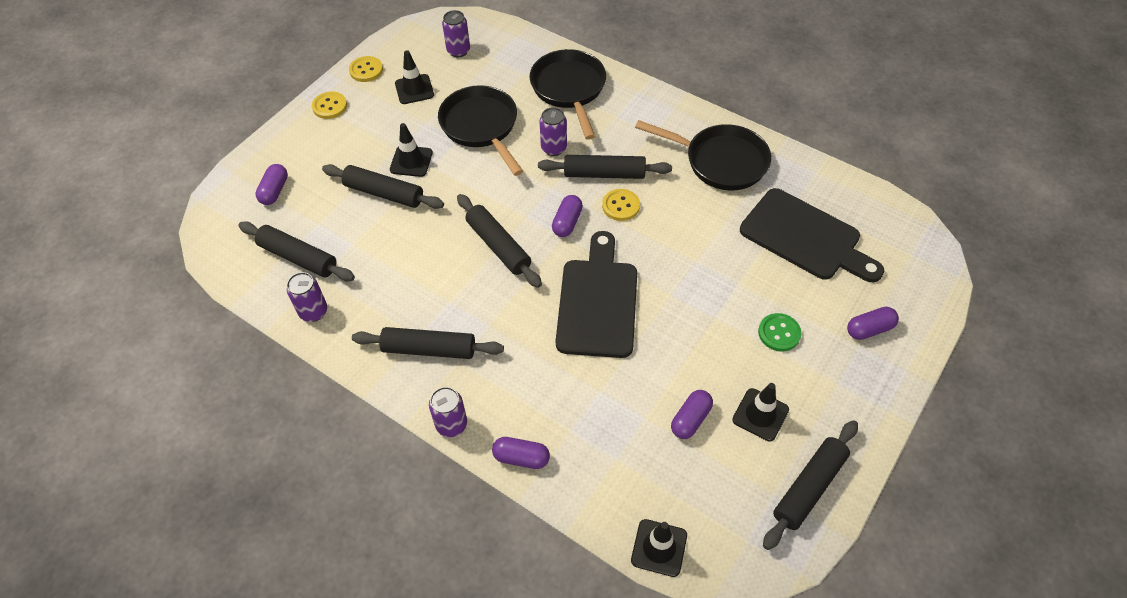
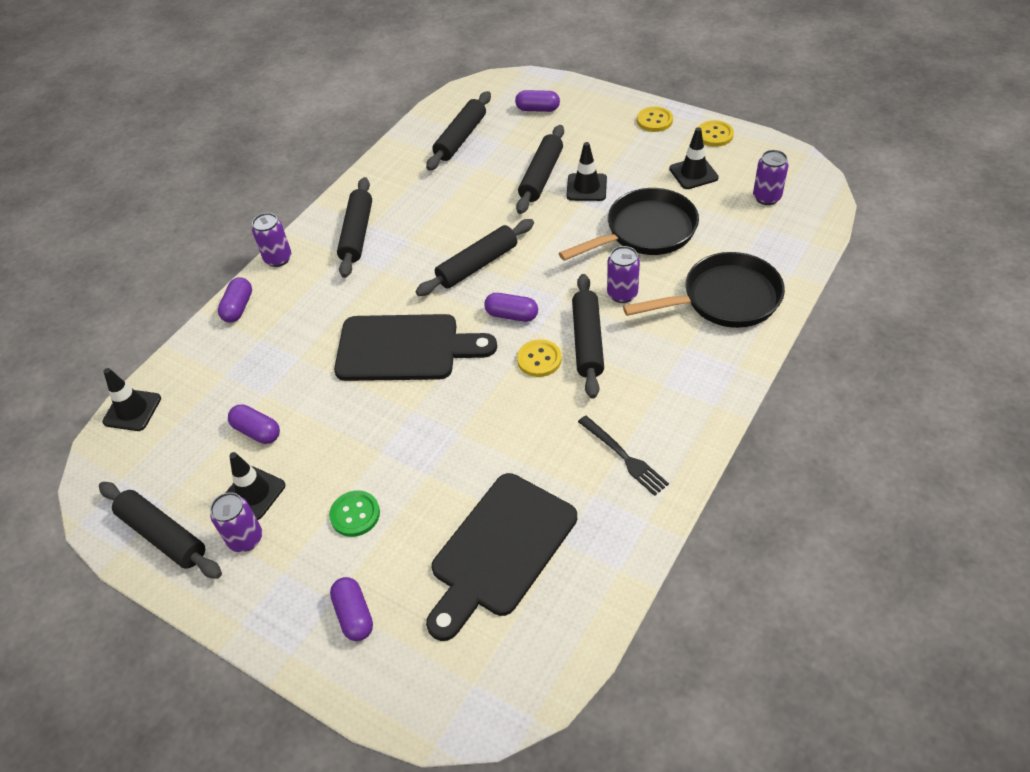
camera: 90 degrees right, 5 degrees down
(313, 312) = (401, 158): purple can -> purple can (245, 539)
(720, 161) = (624, 456): black pan -> black fork

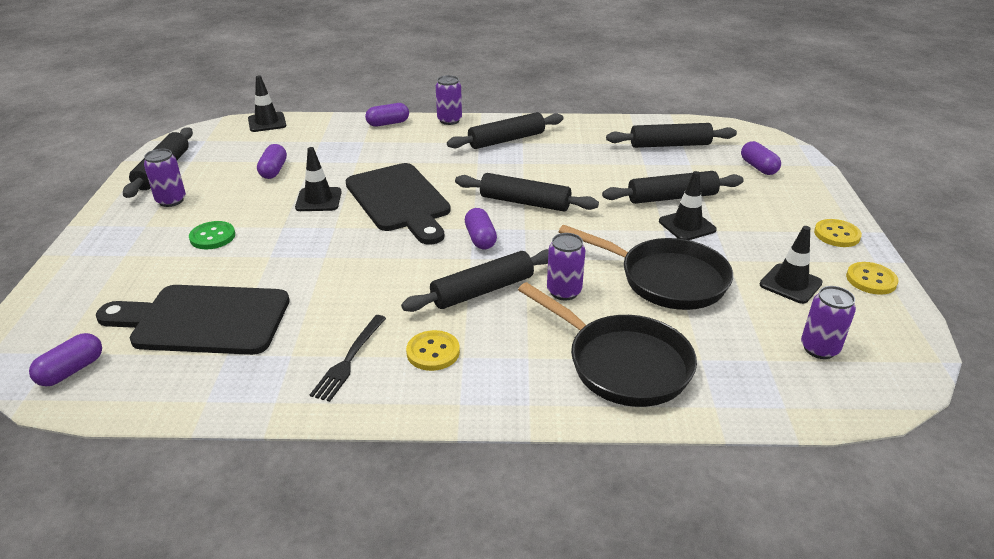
camera: 55 degrees right, 15 degrees down
(253, 493) = (214, 189): black traffic cone -> black traffic cone (318, 200)
(354, 615) = (113, 269): purple capsule -> purple capsule (71, 370)
(539, 359) = (438, 270): yellow button -> yellow button (433, 352)

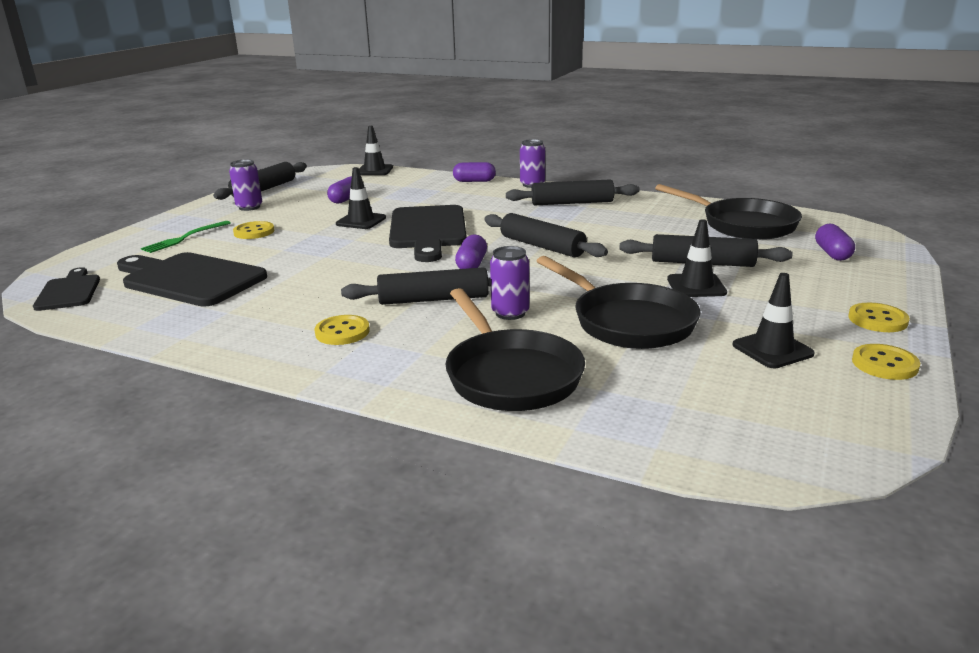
camera: 25 degrees right, 10 degrees down
(71, 370) = (69, 291): purple capsule -> black cutting board
(137, 261) = (185, 238): none -> green fork
(212, 237) = (254, 232): green button -> yellow button
(349, 359) = (268, 323): black fork -> none
(670, 145) = (743, 225): black rolling pin -> black pan
(819, 349) = (752, 408): purple can -> none

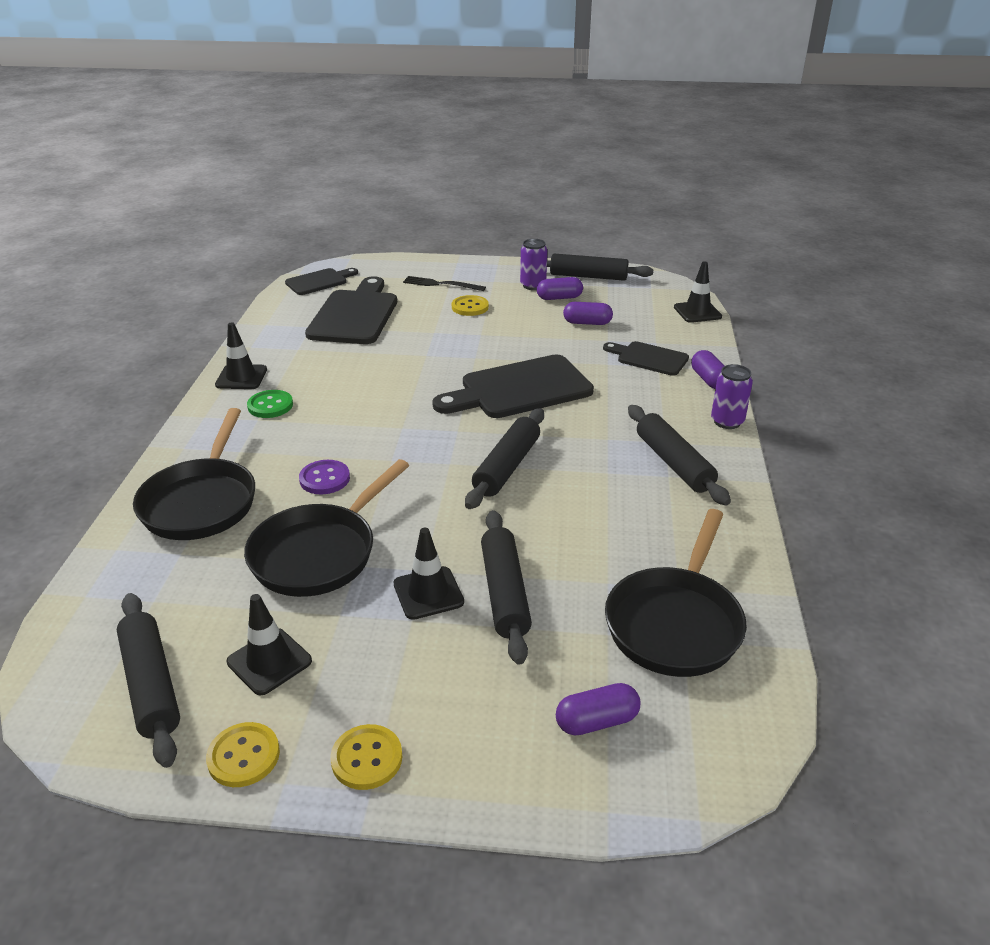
camera: 70 degrees right, 10 degrees up
(185, 238) = (441, 284): green fork -> black fork
(342, 332) = (270, 406): yellow button -> green button
(361, 221) = (527, 347): black traffic cone -> black traffic cone (241, 377)
(426, 190) = (649, 358): none -> black cutting board
(434, 299) = (345, 432): black rolling pin -> black rolling pin (151, 685)
(471, 264) = (436, 434): purple capsule -> purple capsule (559, 298)
(510, 313) = (324, 479): purple can -> purple button
(510, 375) = (202, 502): black pan -> black pan turned 45 degrees counterclockwise

